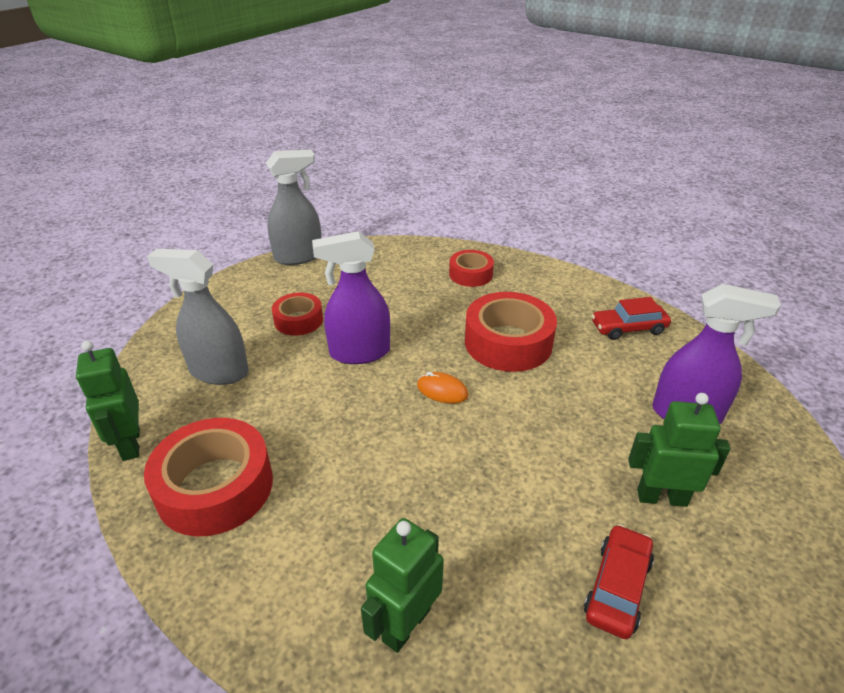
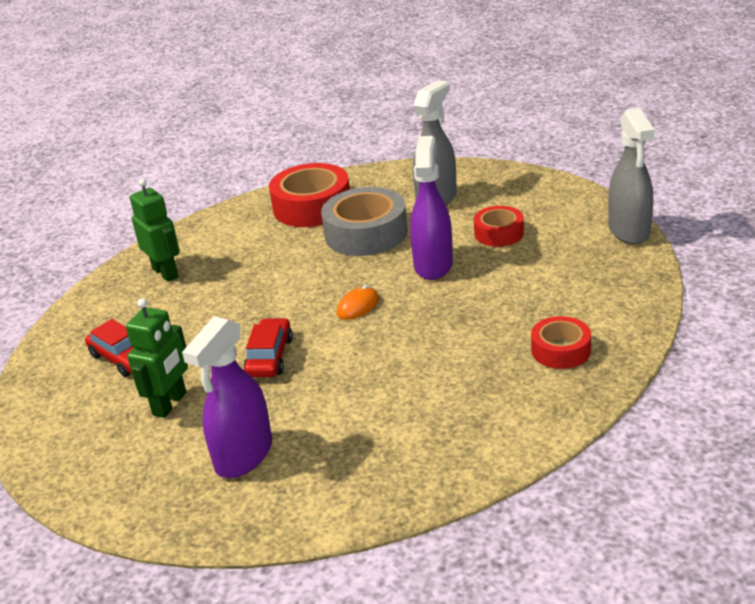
camera: 110 degrees right, 5 degrees down
(130, 444) = (371, 174): green robot -> none
(294, 415) = (366, 233): none -> grey tape
(508, 342) = (411, 357): red tape -> none
(628, 328) = (399, 459): red car -> red car (269, 357)

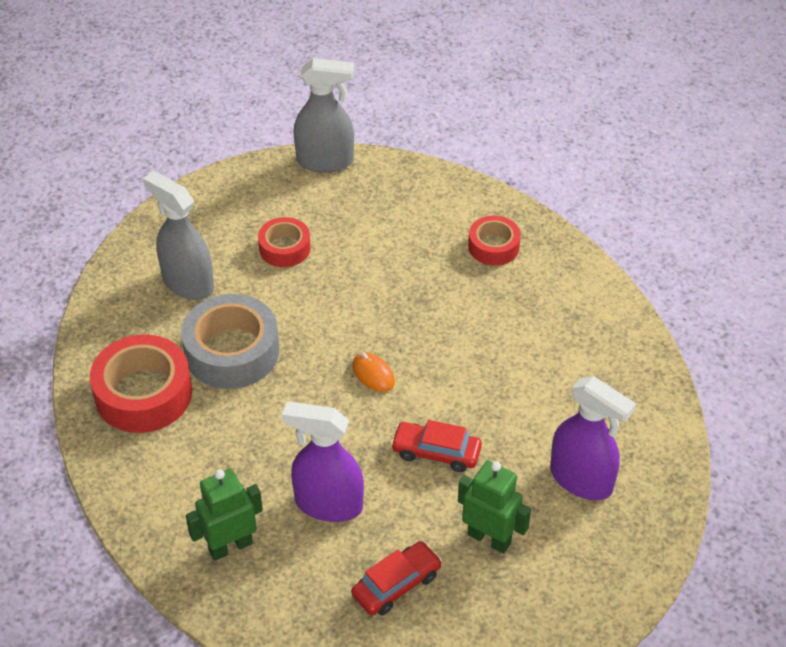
camera: 85 degrees left, 15 degrees up
(433, 265) = (322, 306): purple spray bottle -> purple spray bottle (328, 504)

